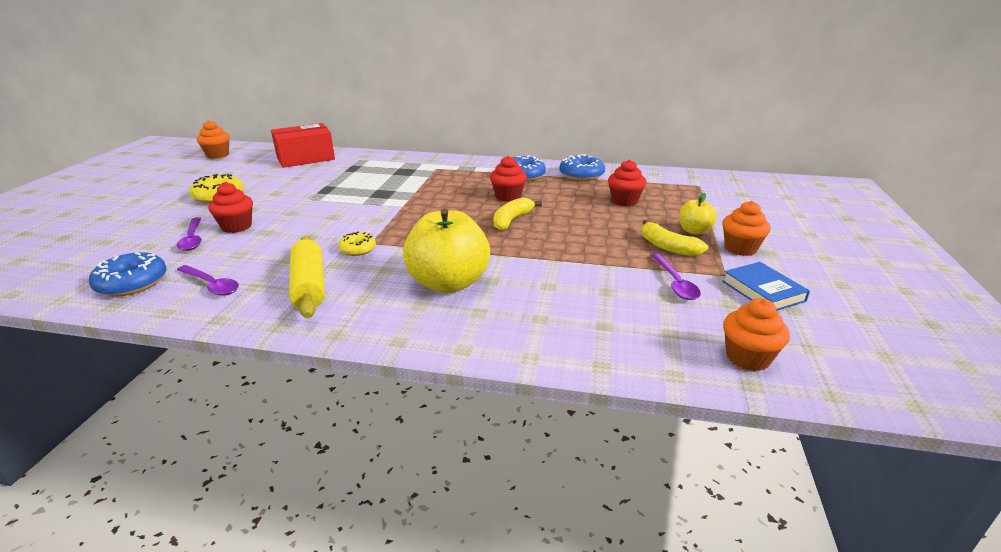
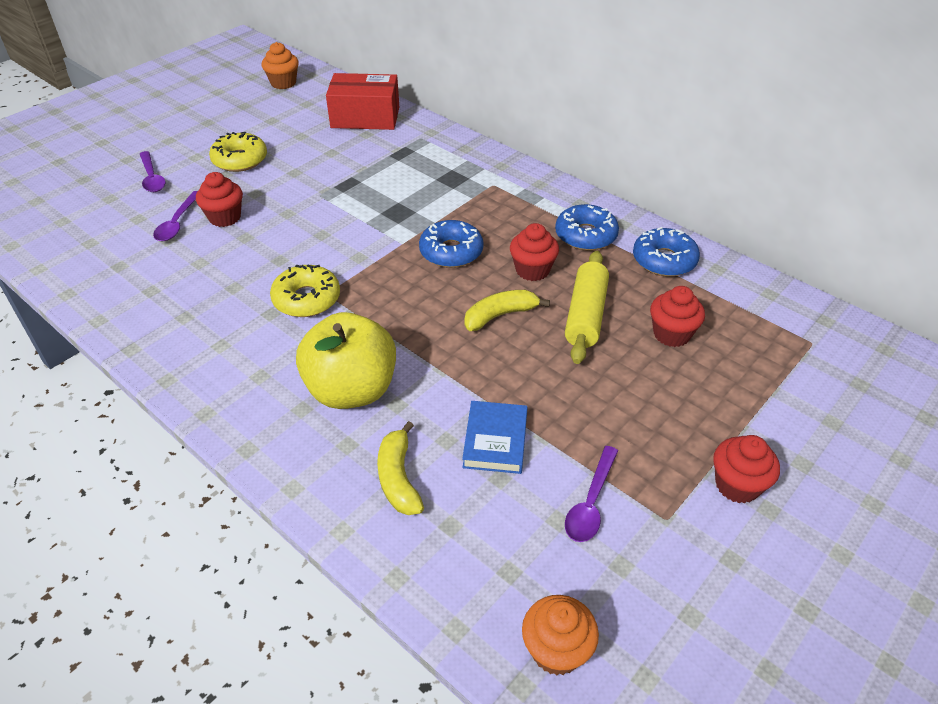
camera: 30 degrees right, 15 degrees up
(132, 283) = (97, 268): blue donut -> blue donut (451, 252)
(211, 285) = (152, 299): purple spoon -> purple spoon (152, 178)
(309, 286) = (227, 336): yellow rolling pin -> yellow rolling pin (585, 315)
(357, 249) = (306, 299): yellow donut -> yellow donut, size x1.62
(668, 247) = (643, 440): yellow banana -> yellow banana (398, 478)
(694, 231) = (708, 427): yellow apple -> none
(740, 248) = (737, 485): orange cupcake -> red cupcake
(763, 291) = (685, 567): blue book -> blue book (495, 440)

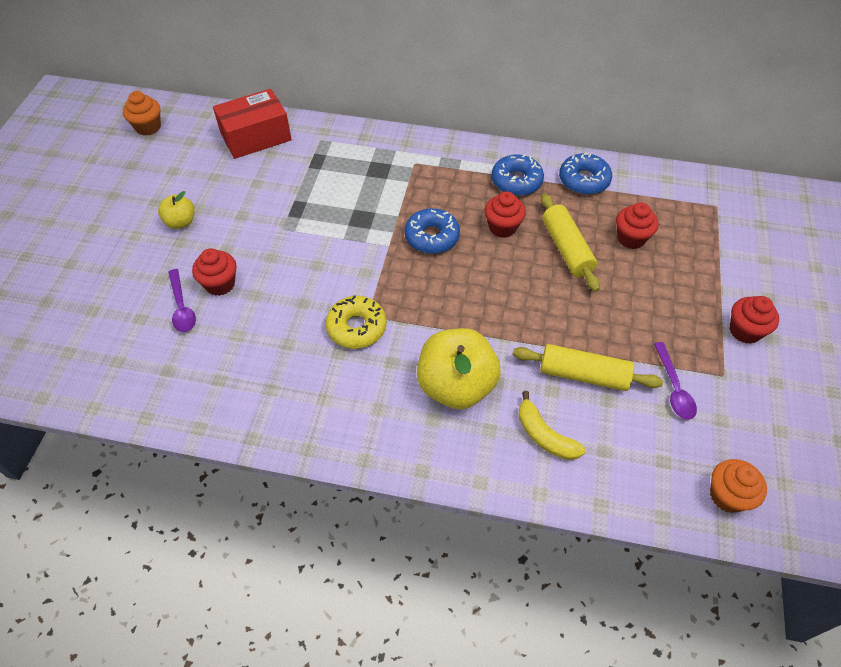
camera: 30 degrees left, 10 degrees up
(152, 178) = (114, 273): purple spoon -> none
(240, 160) = (181, 222): yellow donut -> yellow apple
(495, 440) = (583, 375): blue book -> yellow rolling pin
(500, 315) = (510, 275): yellow banana -> none

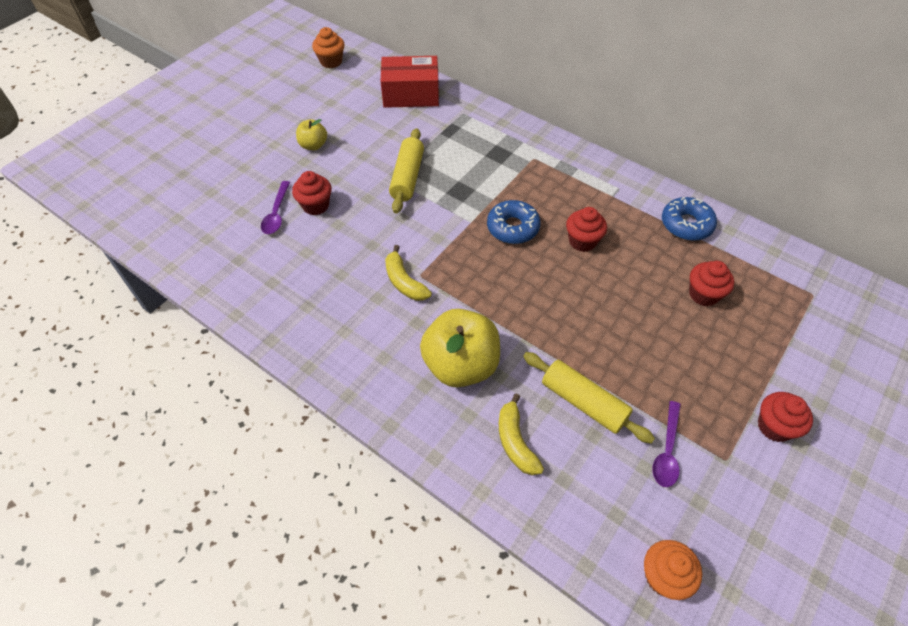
camera: 25 degrees right, 0 degrees up
(356, 327) = (404, 282): yellow donut -> yellow banana
(516, 181) = (619, 204): blue donut -> none
(566, 249) = (633, 281): yellow rolling pin -> yellow rolling pin (407, 177)

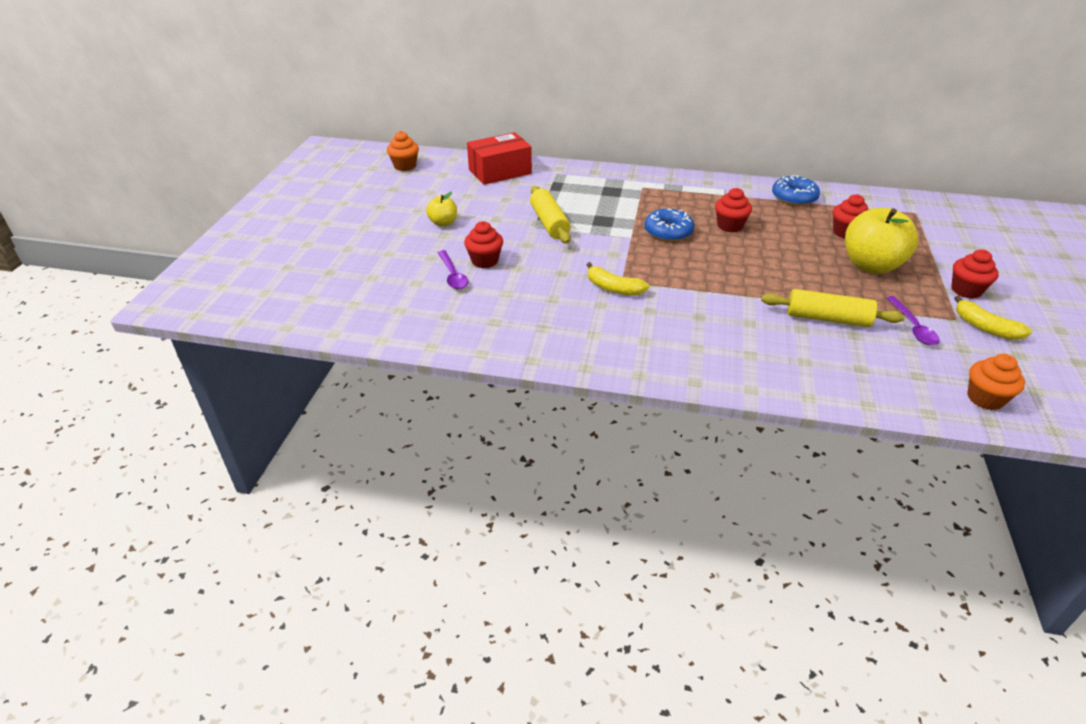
camera: 25 degrees left, 15 degrees down
(461, 365) = (713, 326): yellow apple -> yellow apple (871, 265)
(515, 442) = (802, 358): yellow banana -> yellow banana (985, 327)

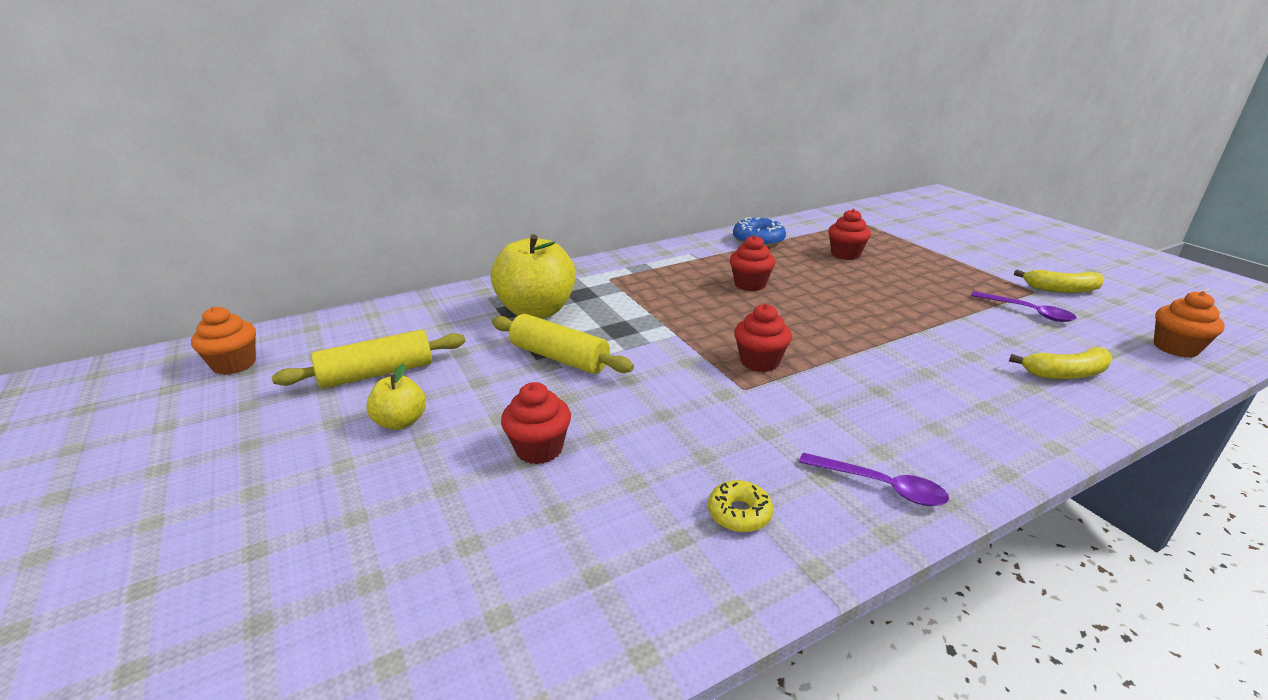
camera: 40 degrees left, 10 degrees down
(453, 275) = (518, 497): purple spoon -> purple spoon (880, 486)
(500, 171) = (406, 320): red box -> none
(532, 327) = (739, 513): none -> yellow donut
(613, 288) = (750, 403): yellow banana -> yellow banana (1065, 373)
(668, 232) = (704, 313): blue donut -> none
(827, 318) = (969, 335): yellow rolling pin -> yellow rolling pin (377, 373)
(871, 265) = (909, 274): yellow apple -> yellow apple (536, 311)
(966, 290) = (997, 266): red cupcake -> red cupcake (759, 362)

